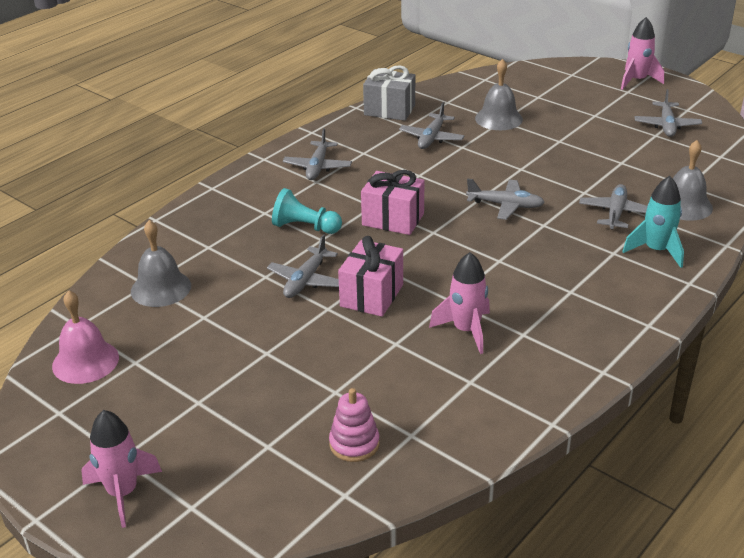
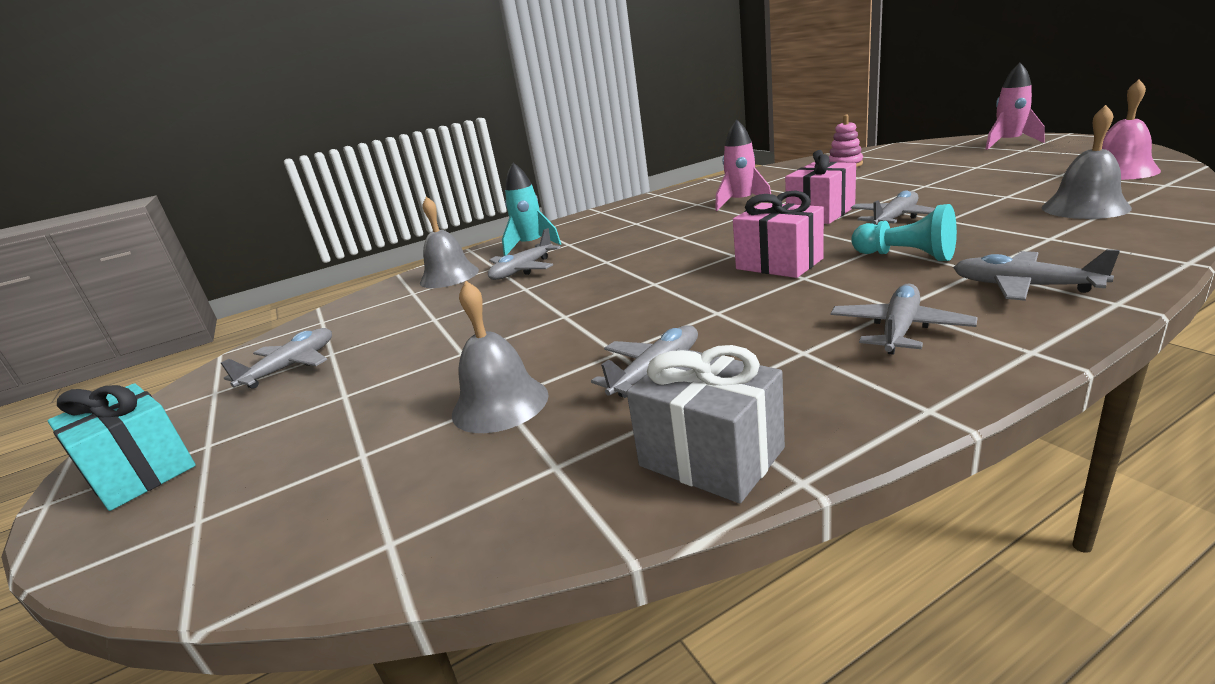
camera: 155 degrees left, 10 degrees down
(506, 205) = (628, 277): grey plane -> grey plane (1023, 286)
(637, 81) = (141, 472): pink rocket -> turquoise gift

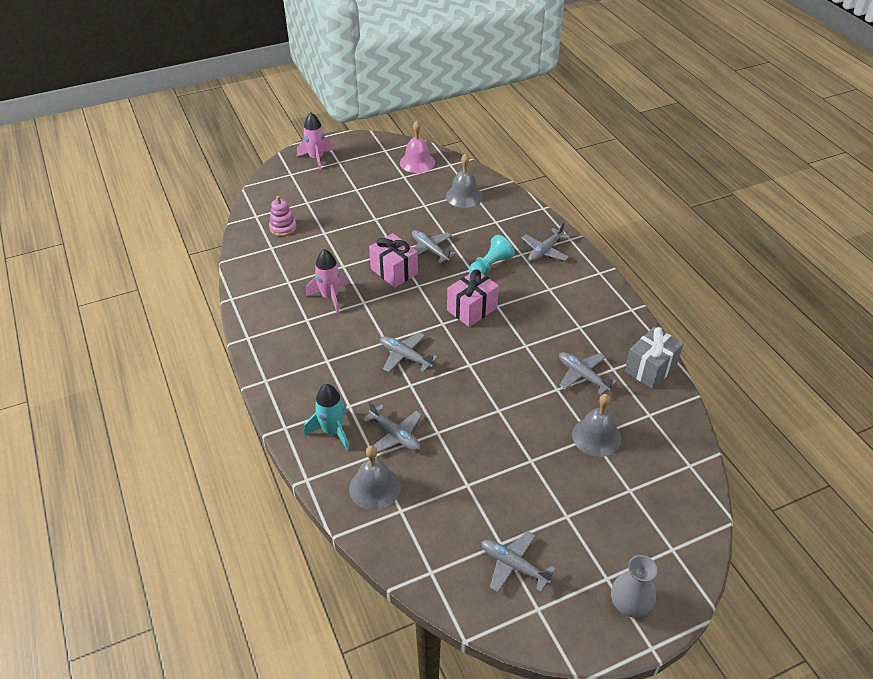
camera: 90 degrees left, 20 degrees up
(141, 472) = (629, 604): turquoise gift -> grey vase
(899, 329) = (570, 295): grey plane -> grey plane (405, 356)

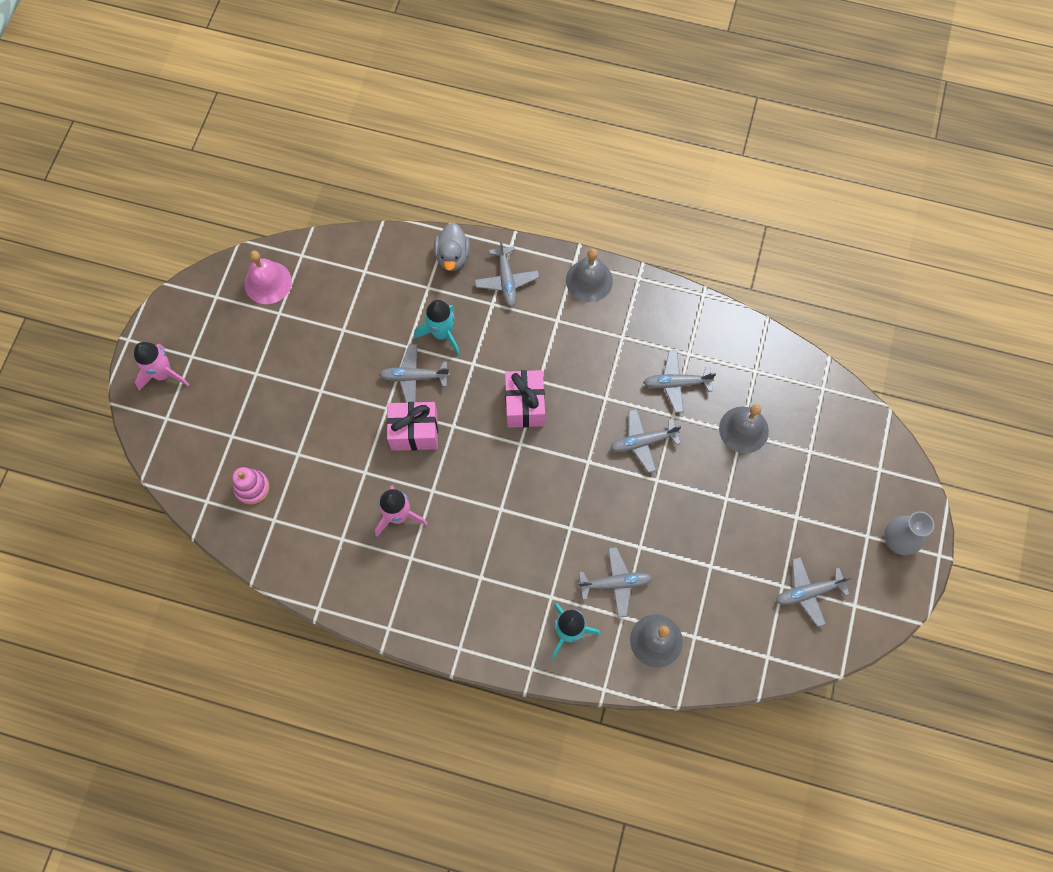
camera: 50 degrees left, 25 degrees up
(405, 356) = (533, 507): grey plane -> grey plane (642, 442)
(464, 196) = (363, 283): grey bell -> grey bell (589, 280)
(473, 245) = (442, 333): none -> turquoise rocket
(490, 266) = (484, 344): turquoise pawn -> none
(529, 220) = (453, 256): none -> grey duck
(650, 368) = (712, 326): grey gift -> none

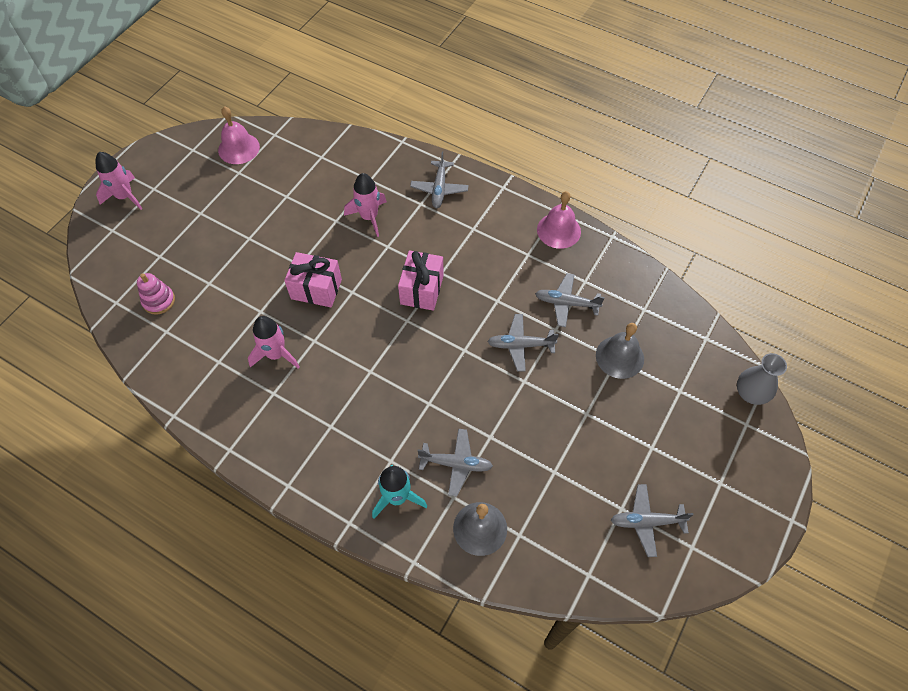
camera: 15 degrees right, 10 degrees down
(413, 377) = (332, 245): grey plane -> none
(442, 333) = (369, 217): turquoise rocket -> pink rocket
(453, 256) = (399, 161): grey duck -> none
(589, 280) = (512, 204): grey bell -> none
(646, 300) = (558, 230): none -> pink bell
(898, 539) = (752, 494): grey vase -> grey vase (750, 393)

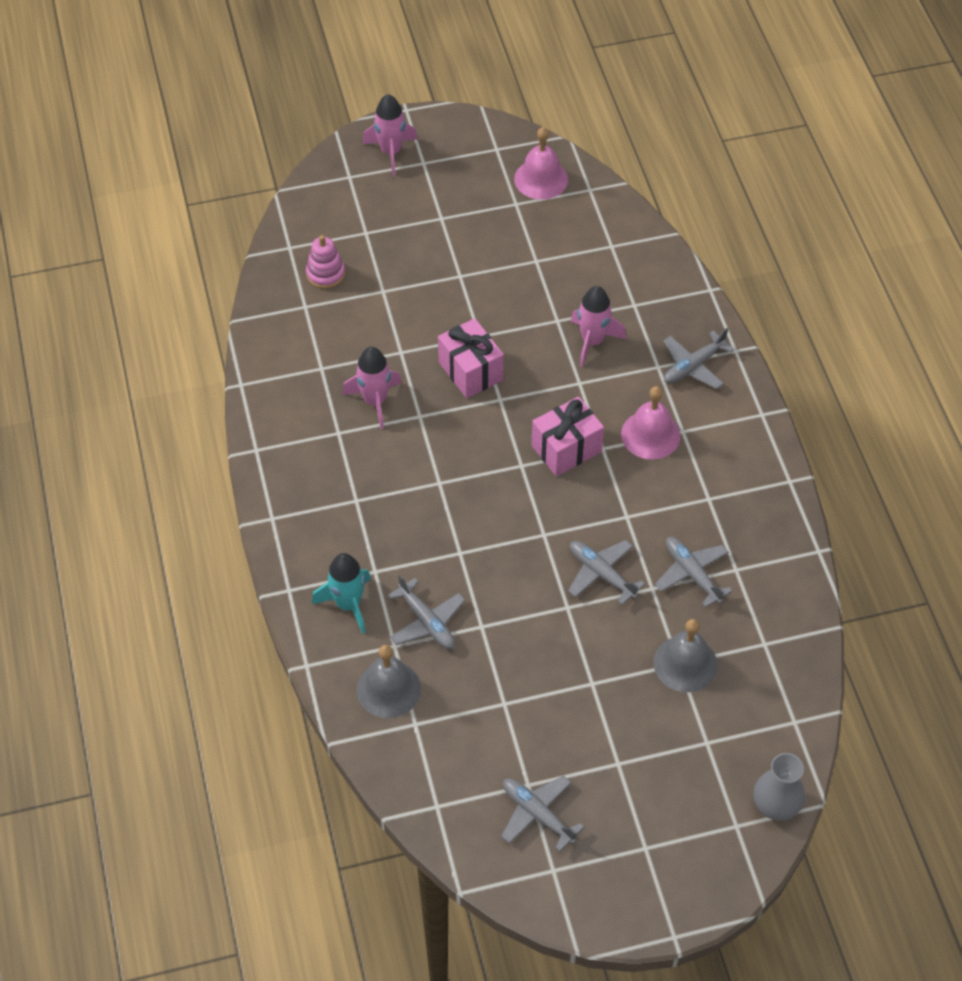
camera: 45 degrees right, 5 degrees down
(558, 230) = (769, 501): pink bell -> pink bell (650, 435)

